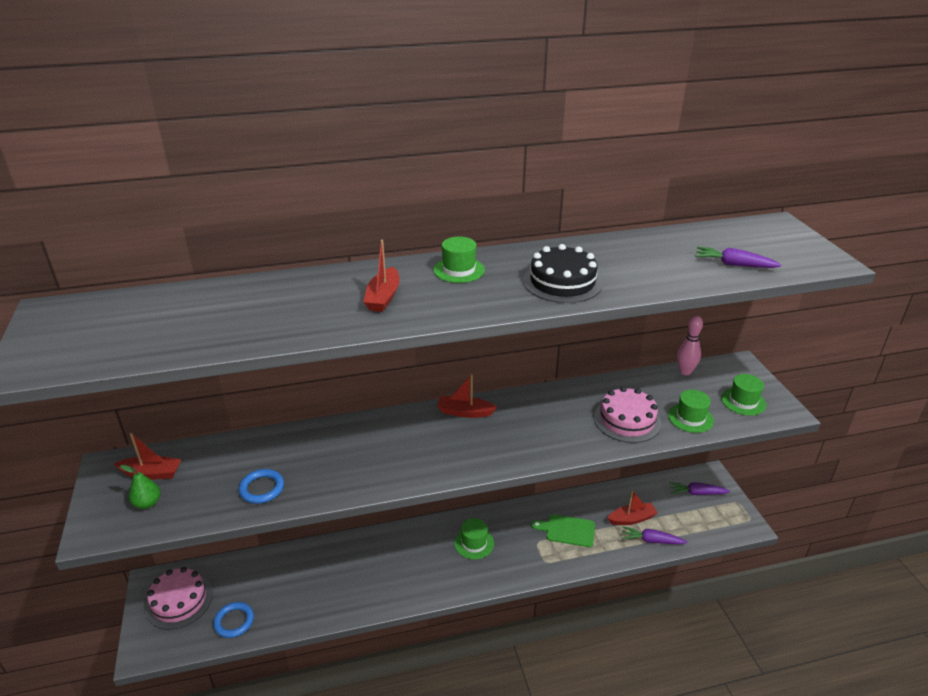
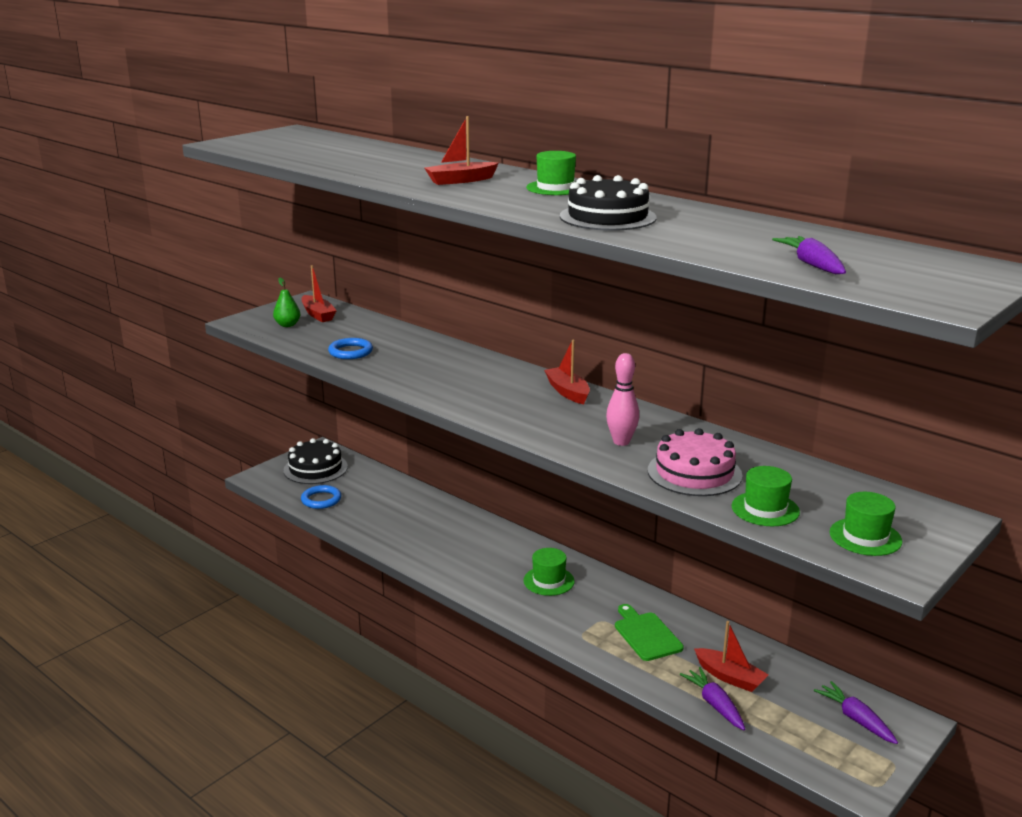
camera: 55 degrees right, 10 degrees down
(179, 601) = (315, 468): pink cake -> black cake
(685, 372) = (857, 485): pink bowling pin -> pink bowling pin (621, 442)

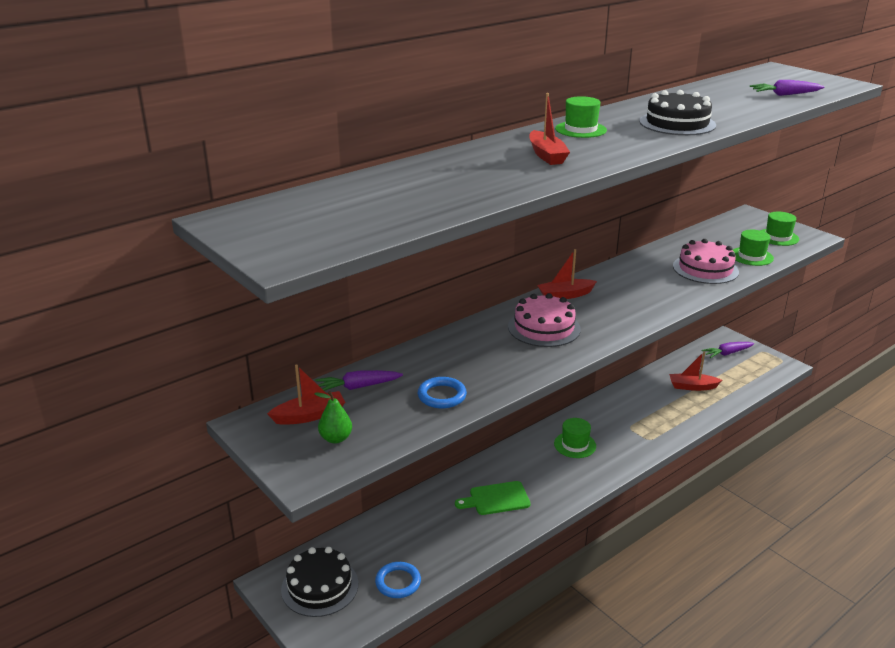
camera: 80 degrees left, 5 degrees up
(486, 384) = (544, 328): none -> pink cake
(621, 442) = (659, 286): pink bowling pin -> none
(646, 634) = (647, 411): green cutting board -> green cutting board (496, 499)
(714, 704) = (721, 397): purple carrot -> purple carrot (358, 387)
(730, 677) = (692, 386): red boat -> red boat turned 135 degrees counterclockwise

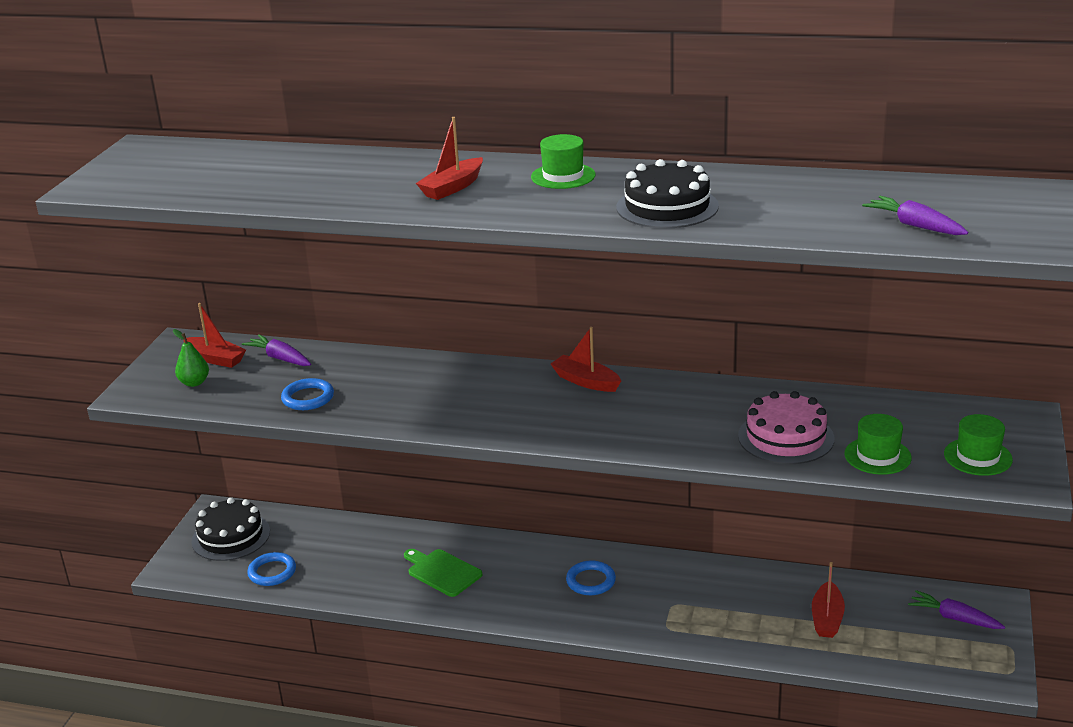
camera: 55 degrees right, 0 degrees up
(544, 328) = (497, 396): pink cake -> none
(575, 445) = (591, 581): green hat -> blue ring
(692, 386) = (827, 618): red boat -> red boat turned 135 degrees counterclockwise

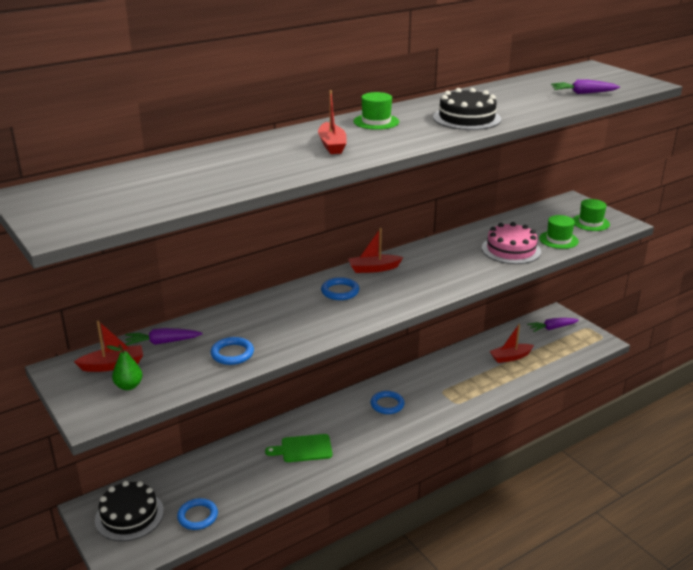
camera: 50 degrees left, 0 degrees up
(506, 388) = (340, 291): none -> blue ring
(827, 618) = (510, 357): red boat -> red boat turned 105 degrees clockwise

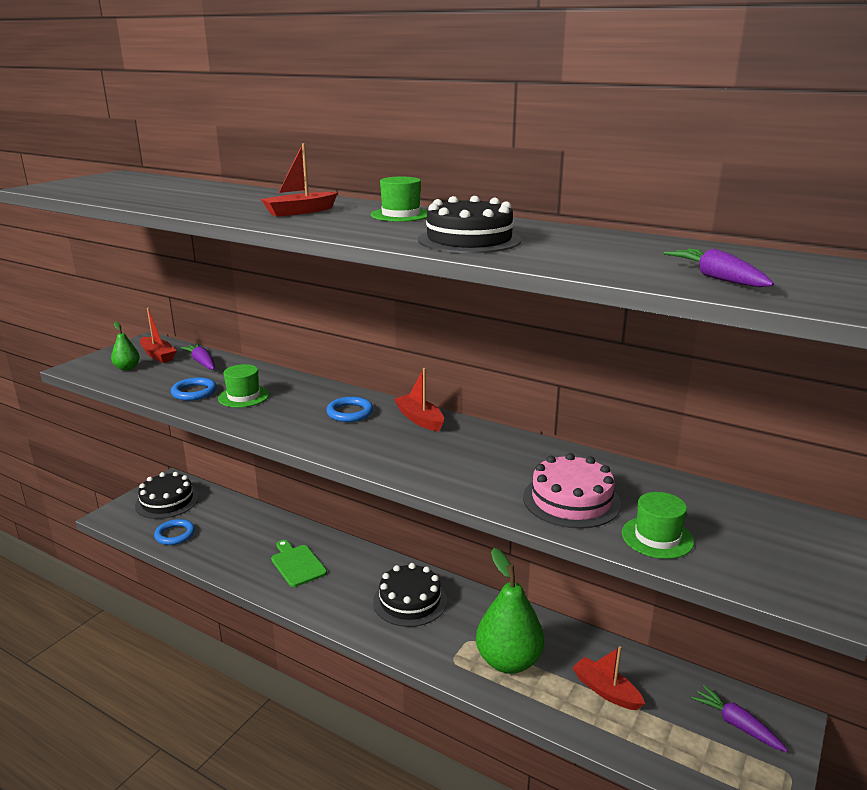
camera: 65 degrees right, 5 degrees down
(387, 404) = (410, 601): blue ring -> black cake
(469, 382) = (508, 661): none -> green pear
(590, 223) = (769, 561): green hat -> green hat (243, 396)

